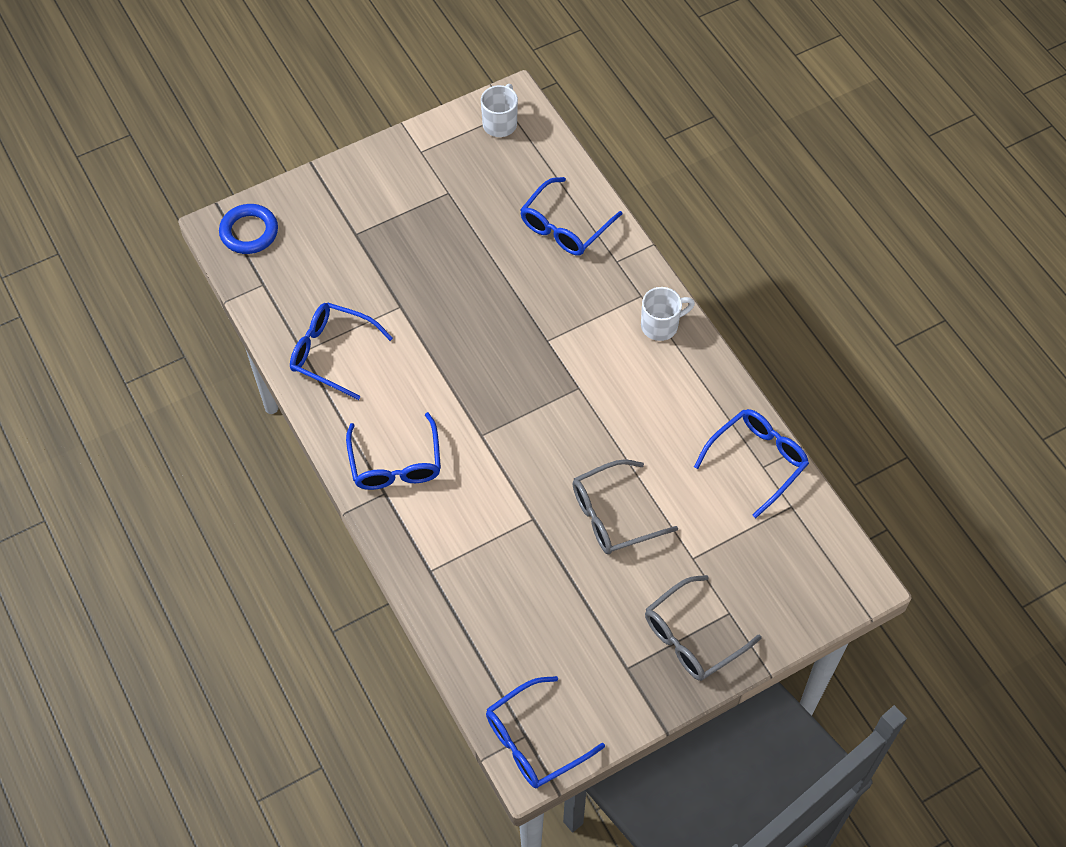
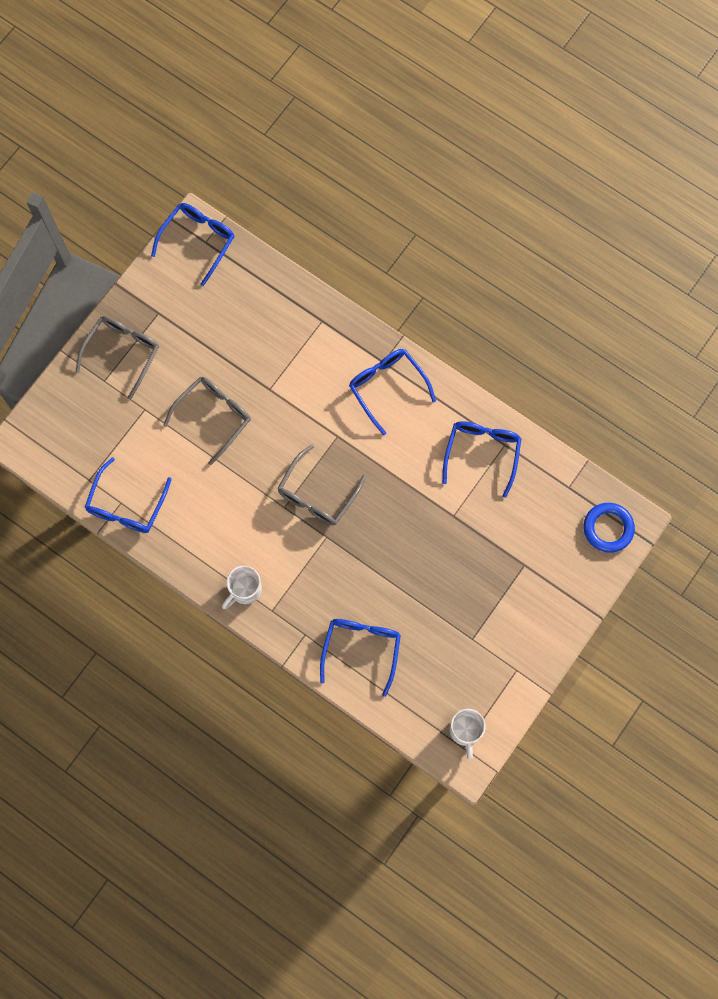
camera: 155 degrees right, 15 degrees up
(332, 353) = (482, 453): blue glasses -> blue glasses turned 75 degrees counterclockwise
(535, 385) = (317, 494): none -> grey glasses

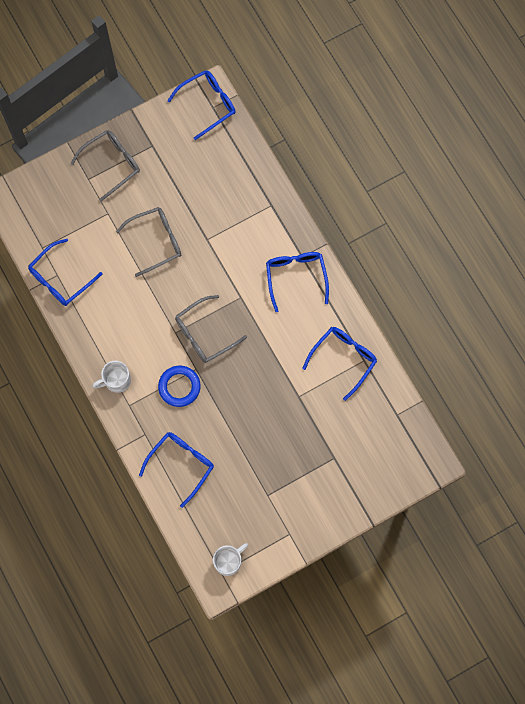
camera: 25 degrees right, 0 degrees up
(465, 731) = (229, 561): white mug -> white mug turned 150 degrees counterclockwise
(608, 528) = (412, 459): blue ring -> blue ring (179, 387)

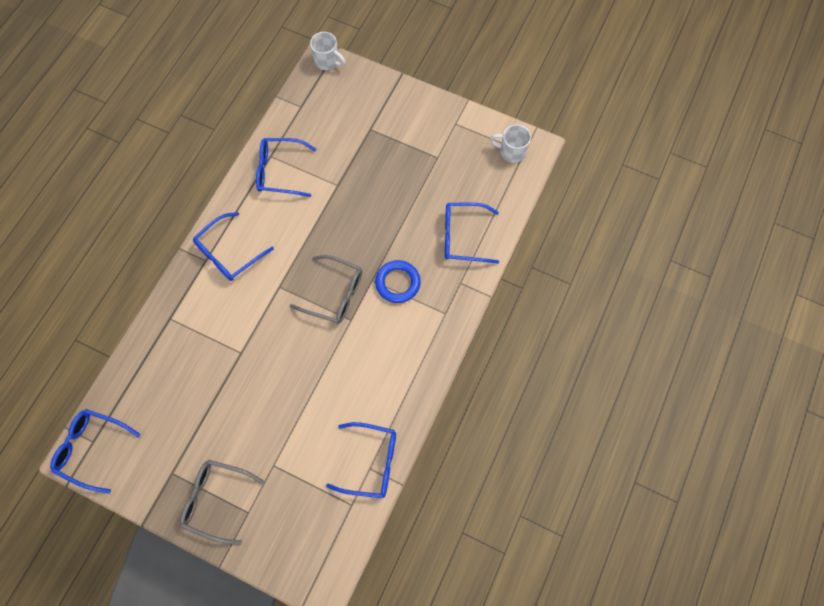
camera: 125 degrees left, 5 degrees down
(116, 381) = (431, 339): white mug -> white mug (327, 61)
(156, 241) = (272, 397): grey glasses -> none

